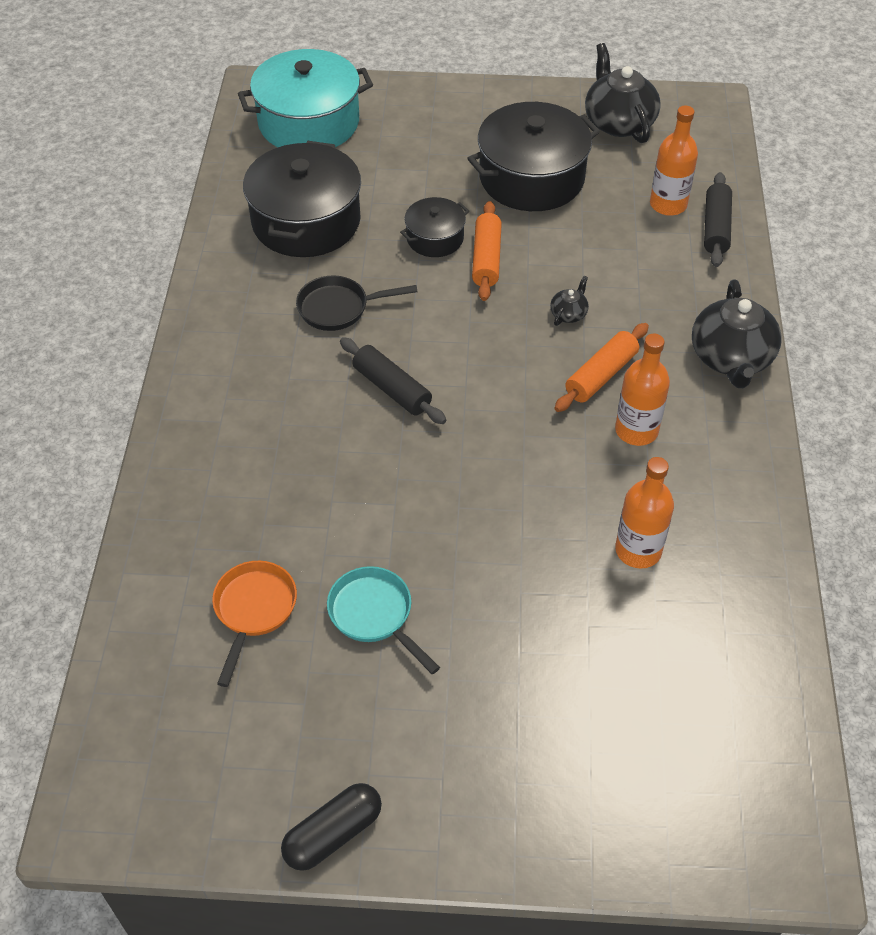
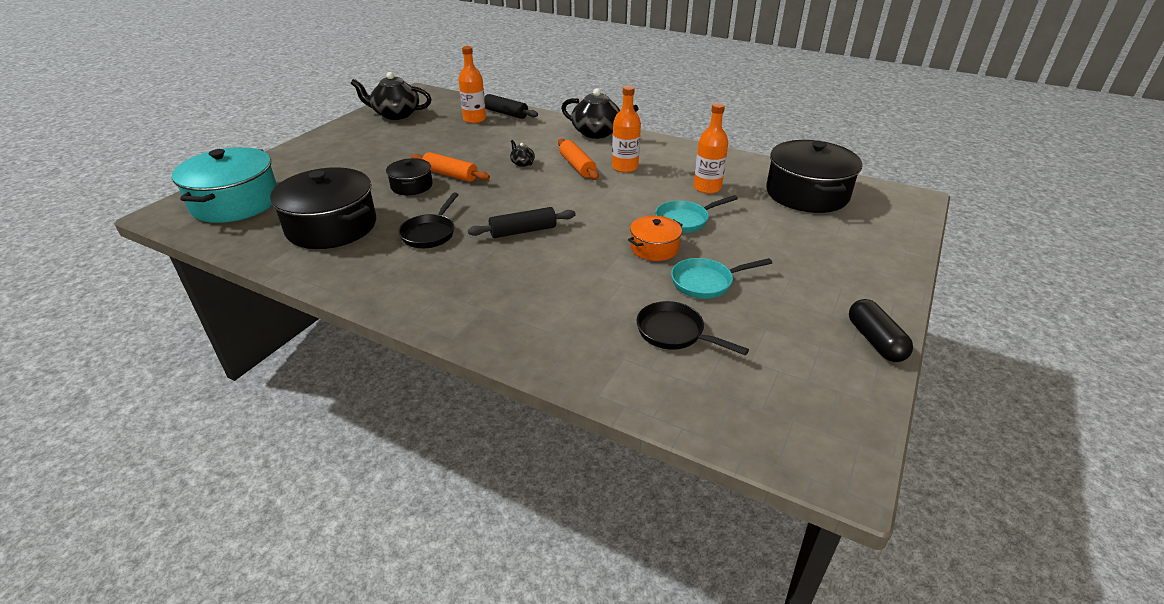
camera: 65 degrees left, 15 degrees down
(253, 610) = (674, 333): orange pan -> black pan
(427, 536) = (654, 248): none -> orange pot
(521, 550) = (685, 220): none -> turquoise pan
(531, 178) = (403, 146): black pot -> black pot (807, 194)

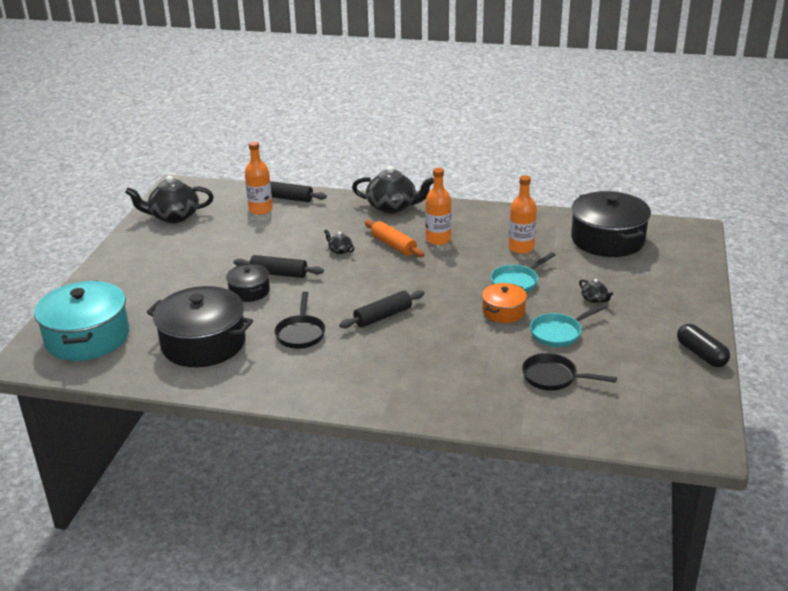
camera: 15 degrees left, 5 degrees down
(450, 175) = (279, 274): orange rolling pin -> black rolling pin
(765, 252) = (594, 299): none -> black teapot

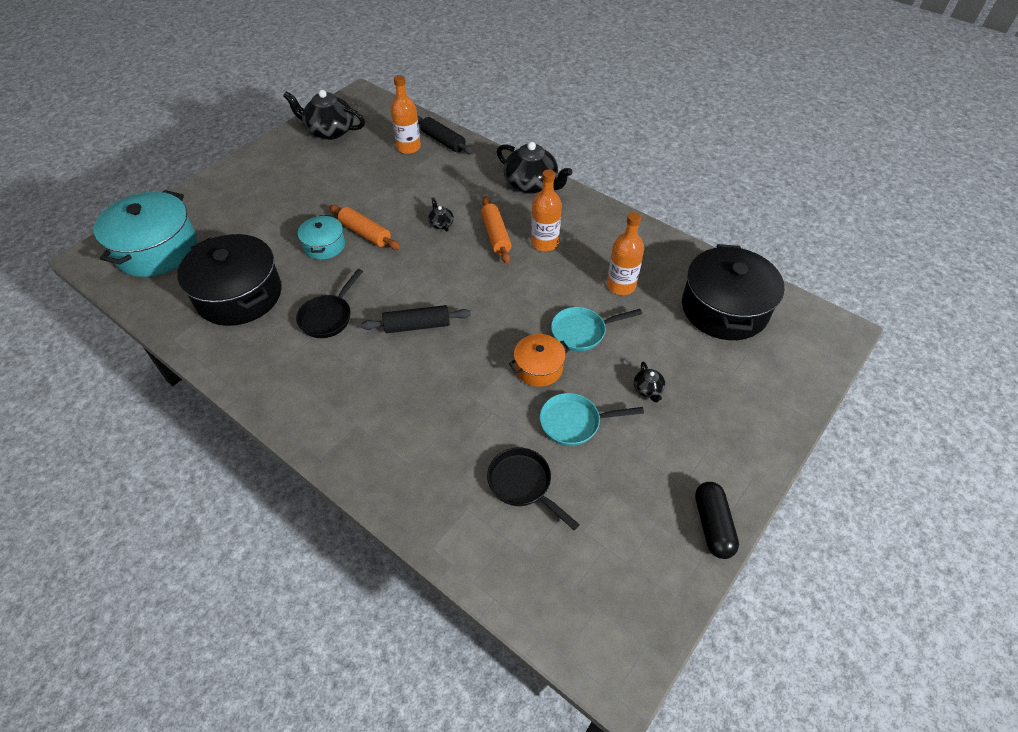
camera: 25 degrees right, 20 degrees up
(249, 291) = (324, 245): black pot -> turquoise pot
(279, 274) = (365, 233): black rolling pin -> orange rolling pin

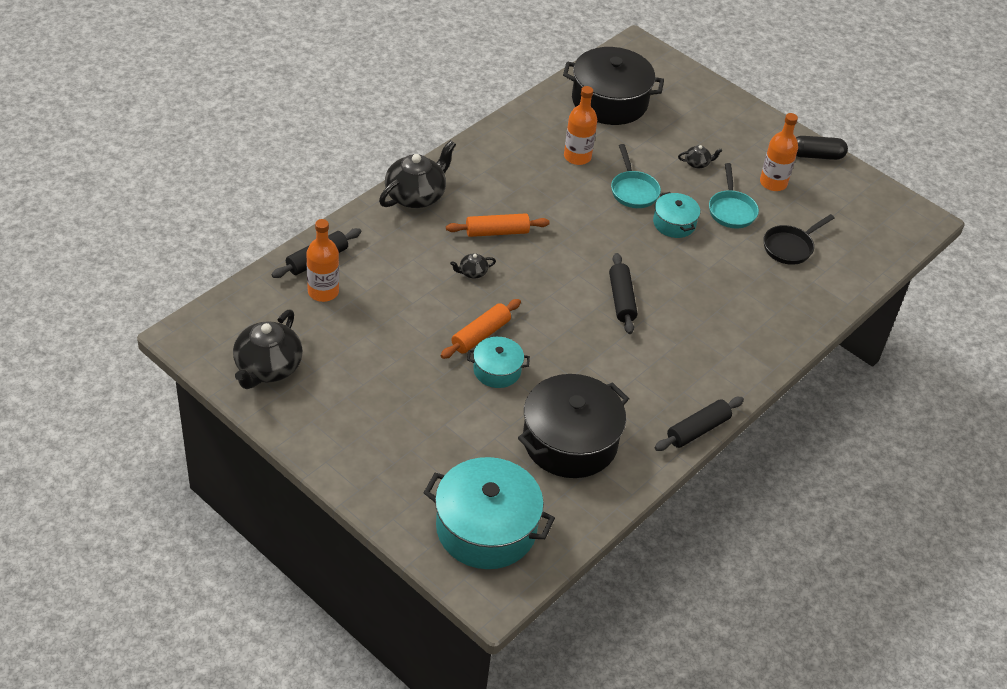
camera: 90 degrees left, 5 degrees down
(241, 388) = (697, 430): none -> black rolling pin
(328, 317) = (606, 366): black pan -> none
(538, 368) = (674, 223): orange pot -> turquoise pot
(544, 243) = (513, 198): orange bottle -> orange bottle (773, 183)

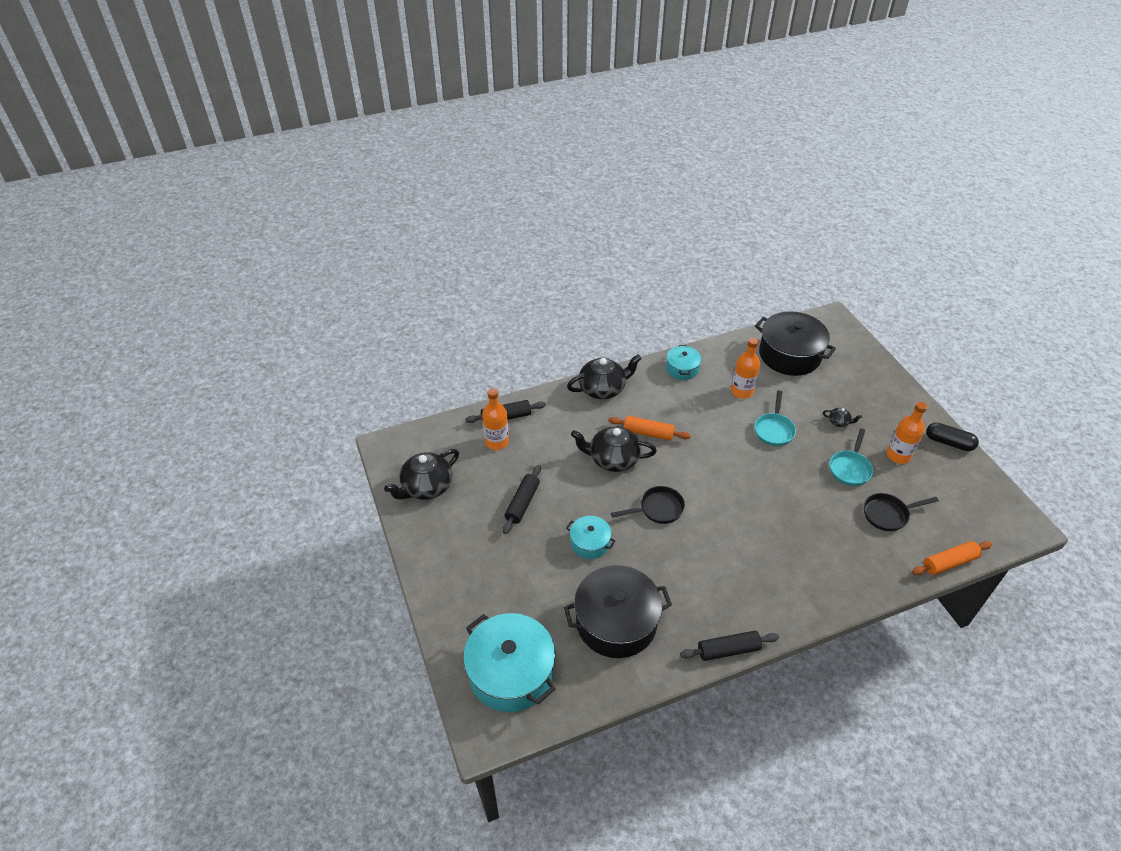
camera: 30 degrees right, 0 degrees up
(472, 272) = (613, 459): black teapot -> black teapot, size x2.23
(480, 335) = (592, 510): orange rolling pin -> orange rolling pin (949, 562)
(552, 312) = (657, 509): none -> black pan
(621, 299) = (719, 516): black rolling pin -> black rolling pin (522, 503)
(674, 223) = (795, 466): turquoise pot -> turquoise pot (682, 369)

